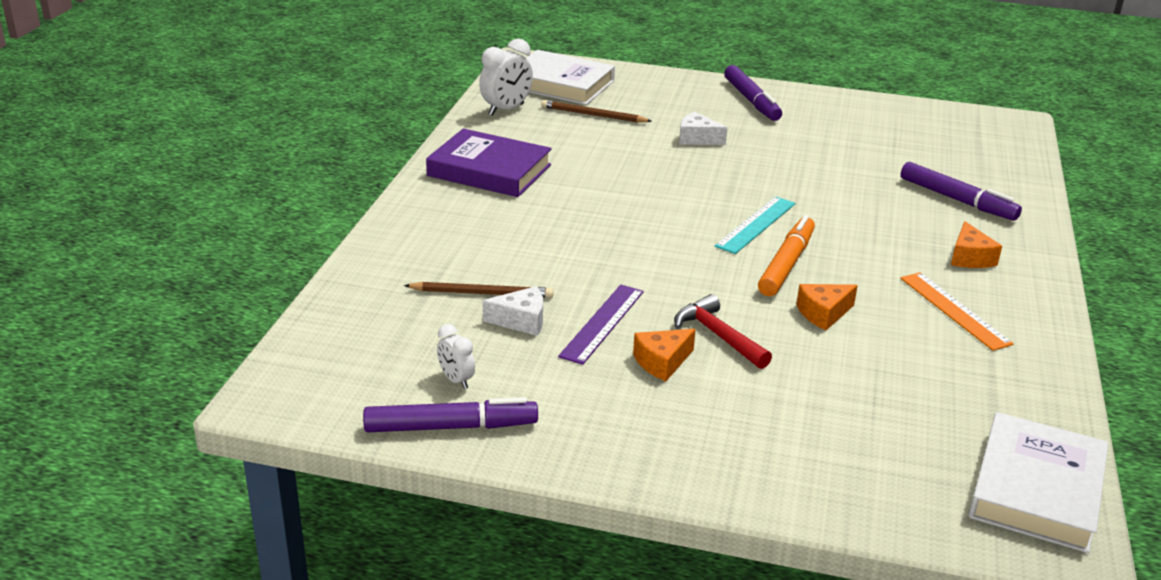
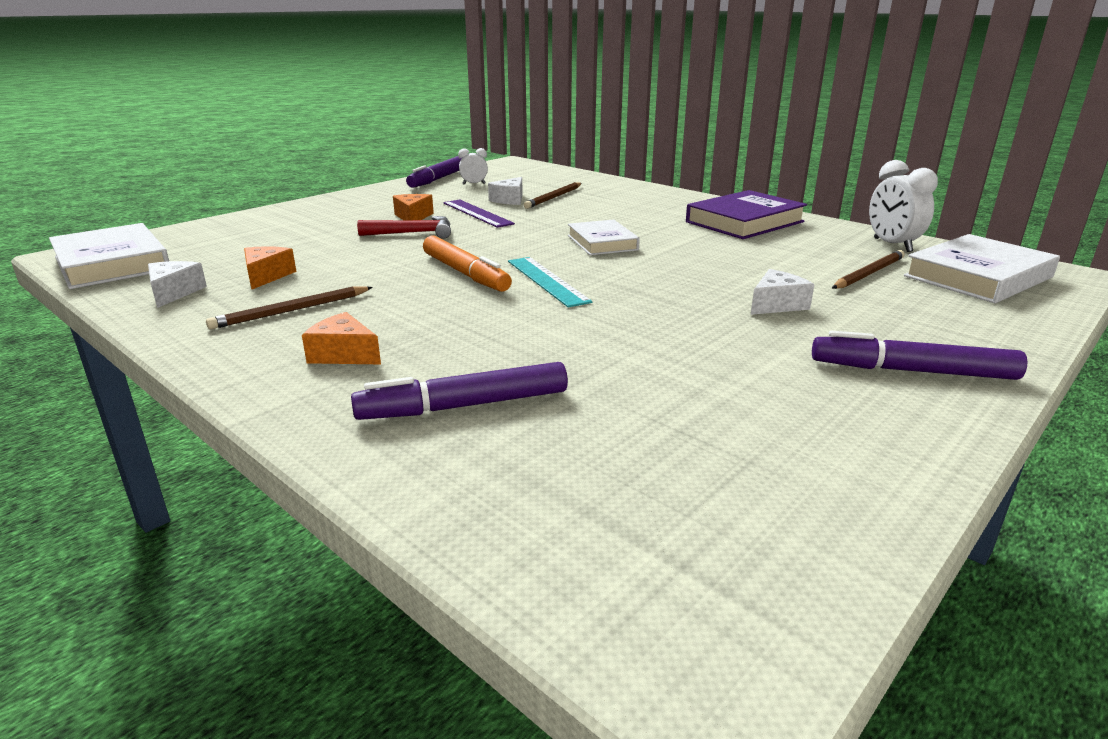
camera: 120 degrees right, 5 degrees down
(630, 224) = (602, 242): none -> white book
(823, 313) = (380, 265): orange cheese -> orange cheese (266, 276)
(954, 310) = (291, 311): orange ruler -> brown pencil
(1015, 391) = (174, 292): none -> white cheese

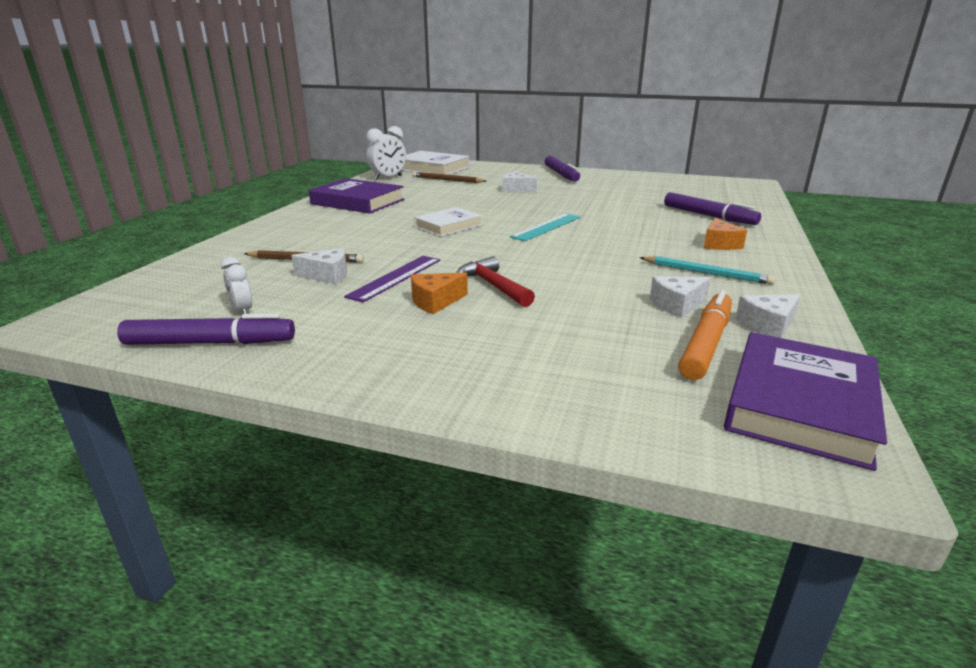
camera: 115 degrees left, 0 degrees up
(112, 263) = (799, 404): white book -> purple book
(266, 276) = (677, 305): orange cheese -> white cheese
(291, 311) = (706, 273): brown pencil -> turquoise pencil
(465, 273) = (565, 247): orange marker -> orange marker (706, 343)

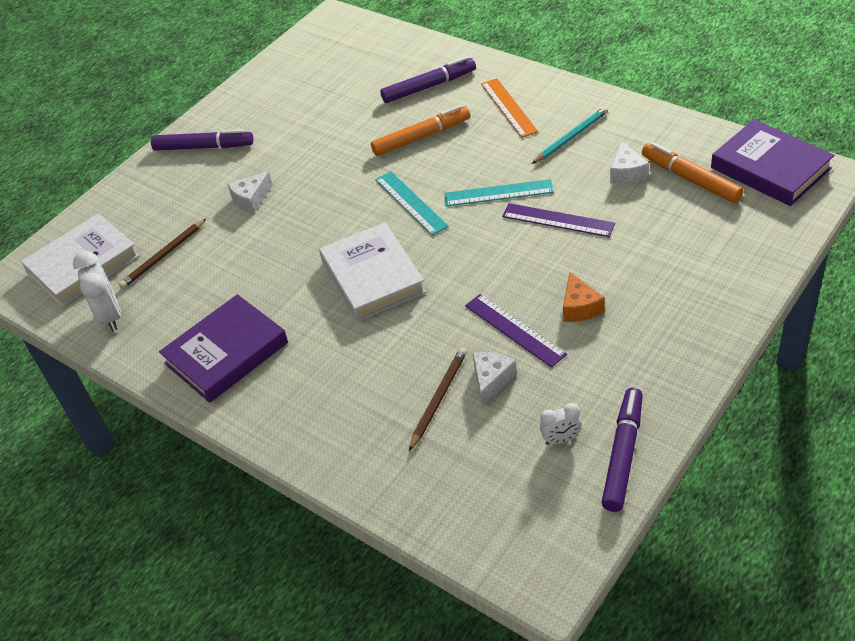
camera: 65 degrees left, 20 degrees up
(448, 226) = (372, 277): white book -> white book, size x1.56
(493, 286) = (556, 267): red hammer -> none
(566, 280) = (558, 220): none -> purple ruler
(586, 253) = (498, 193): none -> turquoise ruler
(636, 221) = (421, 137): none -> orange marker
(719, 244) = (509, 107): orange cheese -> orange ruler
(767, 325) = (671, 142): white cheese -> none

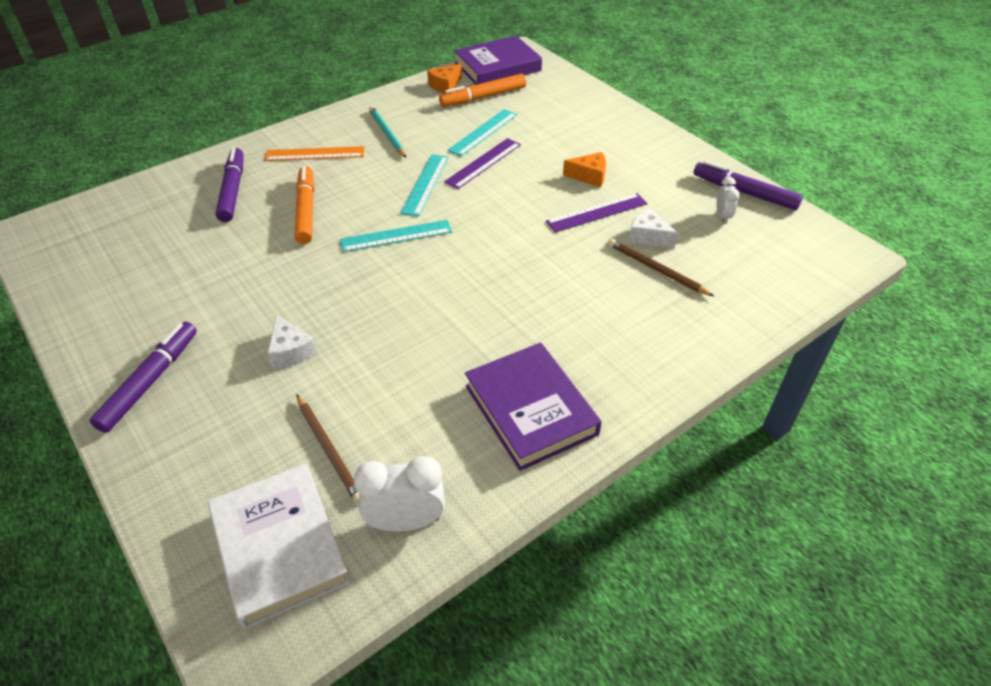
camera: 80 degrees left, 0 degrees up
(372, 277) = (482, 280): white book -> none
(617, 201) = (483, 132): none -> turquoise ruler
(626, 173) = (453, 120): white cheese -> none
(694, 143) = (445, 85): none -> orange cheese

